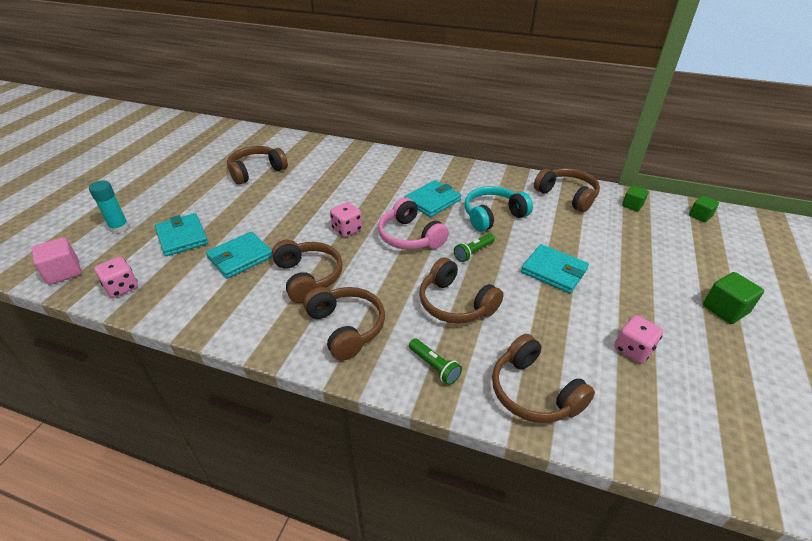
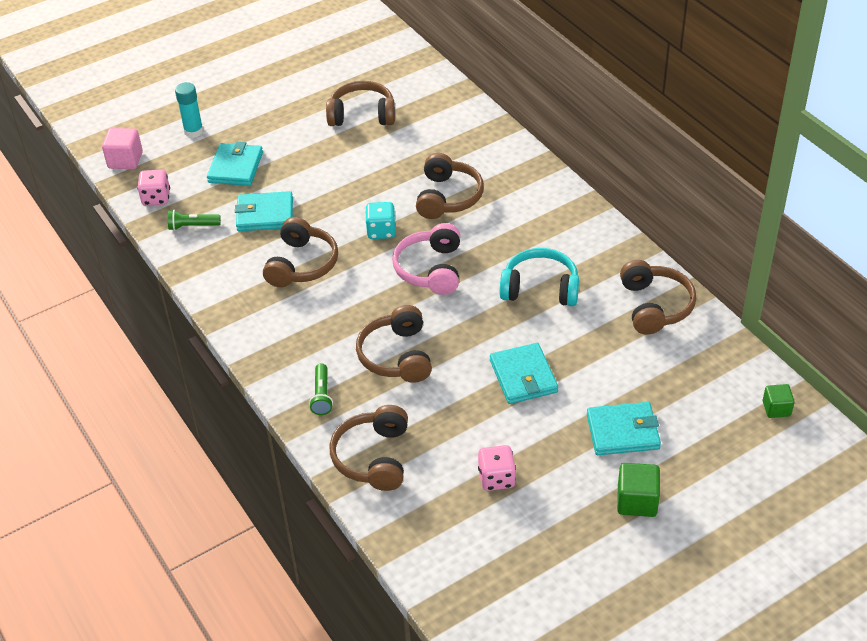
camera: 40 degrees right, 5 degrees up
(346, 327) = (289, 327): brown headphones -> brown headphones (448, 197)
(347, 229) = (381, 231): pink dice -> turquoise dice
(432, 201) = (499, 239): turquoise wallet -> turquoise wallet (622, 431)
(473, 252) = (471, 317): green flashlight -> green flashlight (192, 226)
(632, 205) = (714, 355): green cube -> none

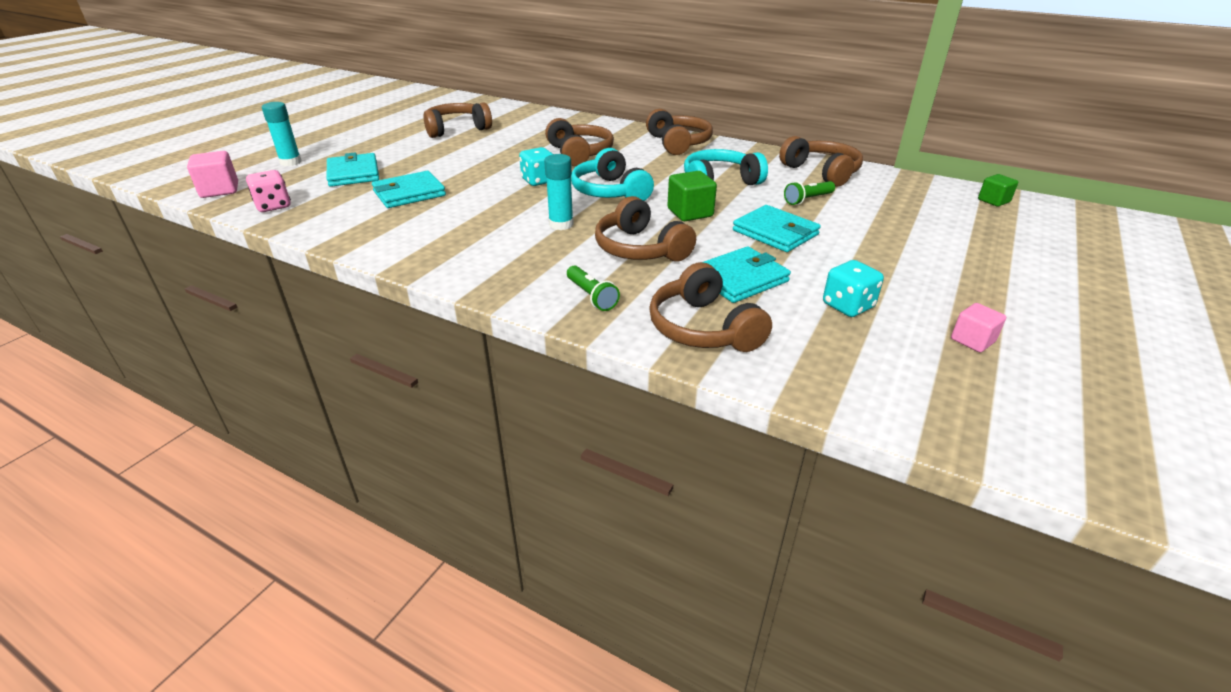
camera: 30 degrees left, 10 degrees down
(192, 226) = (331, 215): green flashlight -> green flashlight (807, 200)
(302, 264) = (477, 214): brown headphones -> brown headphones (678, 143)
(358, 302) = (561, 224): none -> turquoise glue stick
(430, 269) = (610, 192): pink headphones -> turquoise headphones
(496, 478) = (848, 306): pink dice -> turquoise dice
(551, 546) = (972, 340): none -> pink cube
(622, 431) = (907, 243): turquoise wallet -> turquoise wallet (740, 279)
(637, 501) = (990, 283): green cube -> green cube (690, 213)

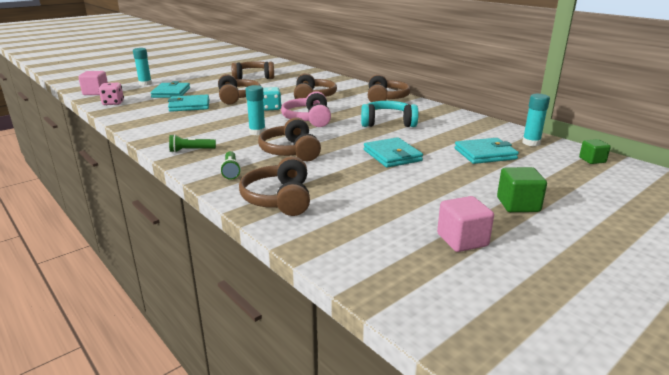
camera: 20 degrees right, 10 degrees down
(610, 192) = (308, 119): turquoise headphones -> pink headphones
(690, 213) = (346, 137): green cube -> green cube (518, 205)
(740, 279) = (336, 177): turquoise wallet -> turquoise wallet (485, 154)
(807, 200) = (439, 140): green flashlight -> green flashlight (191, 150)
(821, 172) = (471, 126): brown headphones -> brown headphones (237, 97)
(848, 306) = (392, 204): turquoise dice -> none
(910, 187) = (531, 143): none -> turquoise glue stick
(972, 340) = (462, 240): pink cube -> pink cube, size x1.52

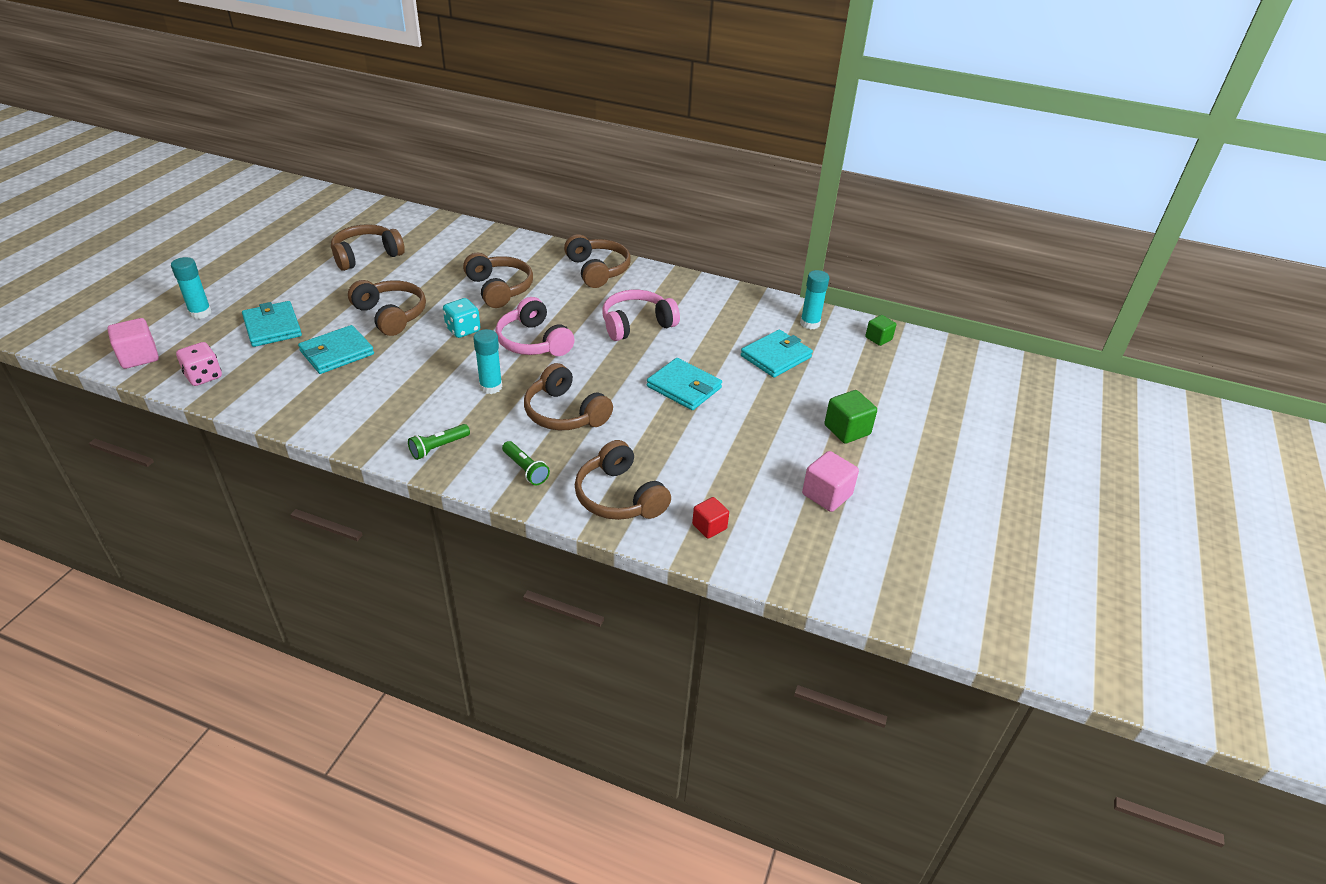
camera: 30 degrees left, 15 degrees up
(332, 233) = (709, 526): none -> red cube
(388, 123) = (636, 324): turquoise headphones -> pink headphones

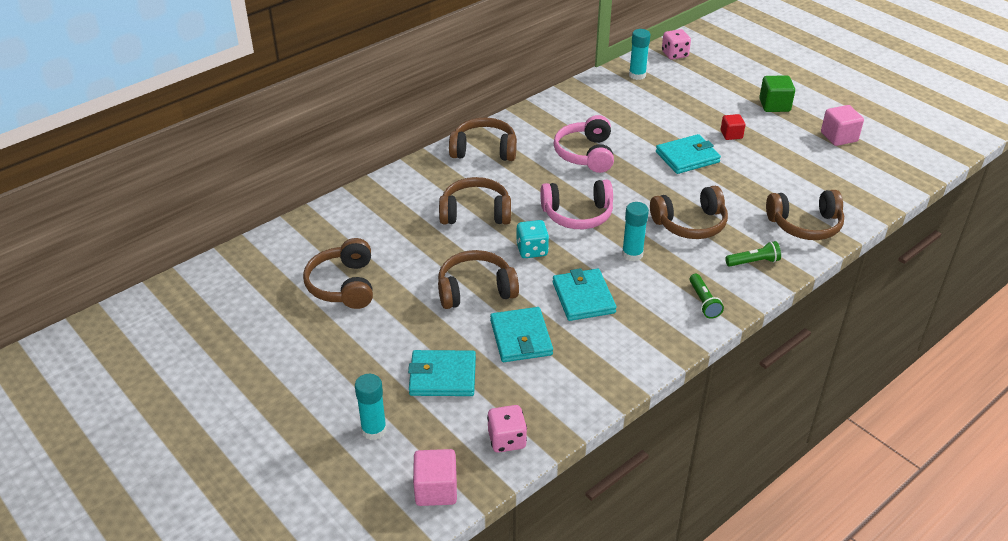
camera: 60 degrees left, 0 degrees up
(709, 526) = (852, 195): red cube -> red cube (731, 134)
(776, 356) = (671, 104): turquoise wallet -> turquoise wallet (583, 297)
(878, 338) = (674, 54): green cube -> pink dice

